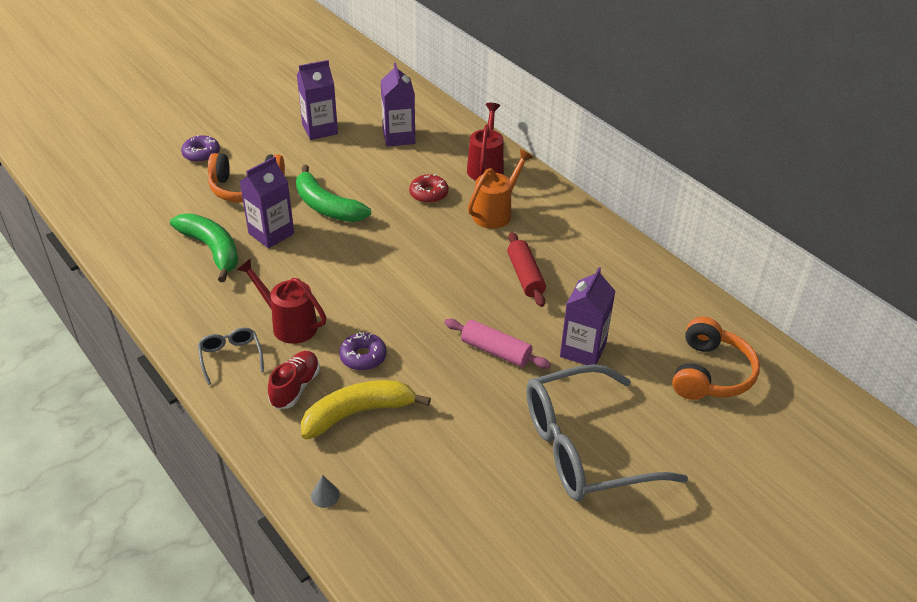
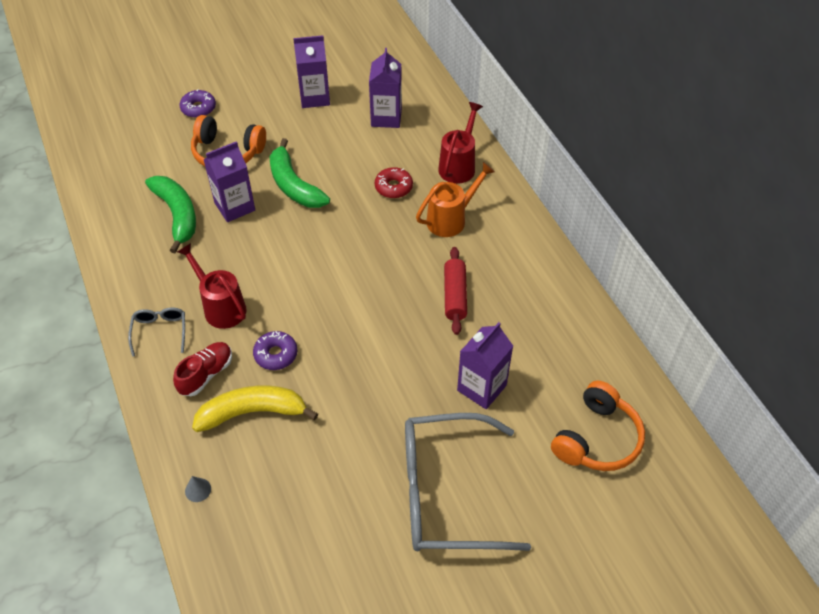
camera: 15 degrees right, 10 degrees up
(496, 351) = (399, 372): pink rolling pin -> none

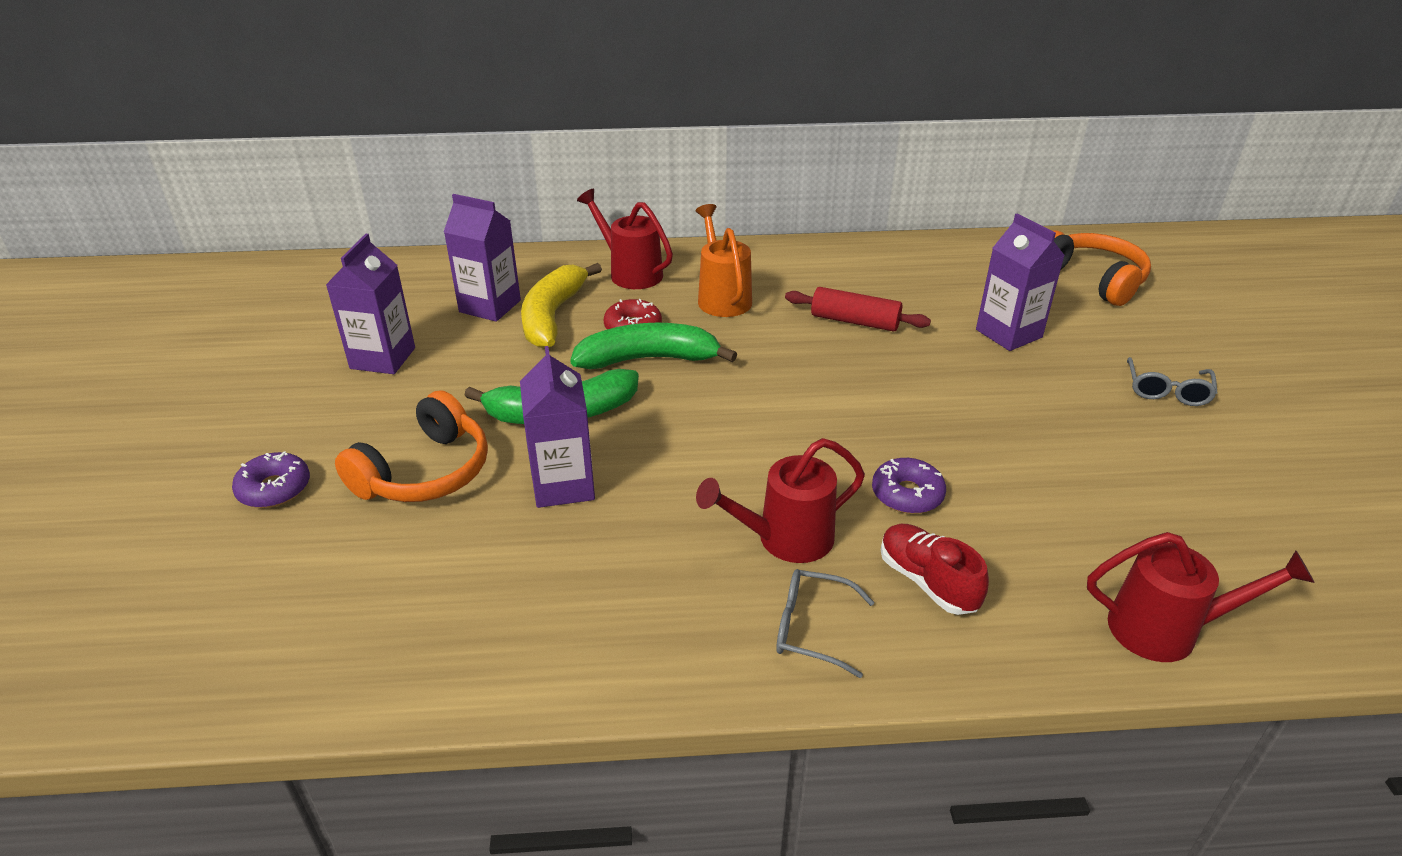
camera: 70 degrees left, 15 degrees down
(177, 215) = (533, 561): green banana -> green banana (648, 359)
(198, 490) = (1167, 630): grey cone -> red watering can
(253, 413) = (1017, 539): yellow banana -> yellow banana (553, 316)
(447, 493) = (1167, 391): grey glasses -> grey glasses, size x0.43

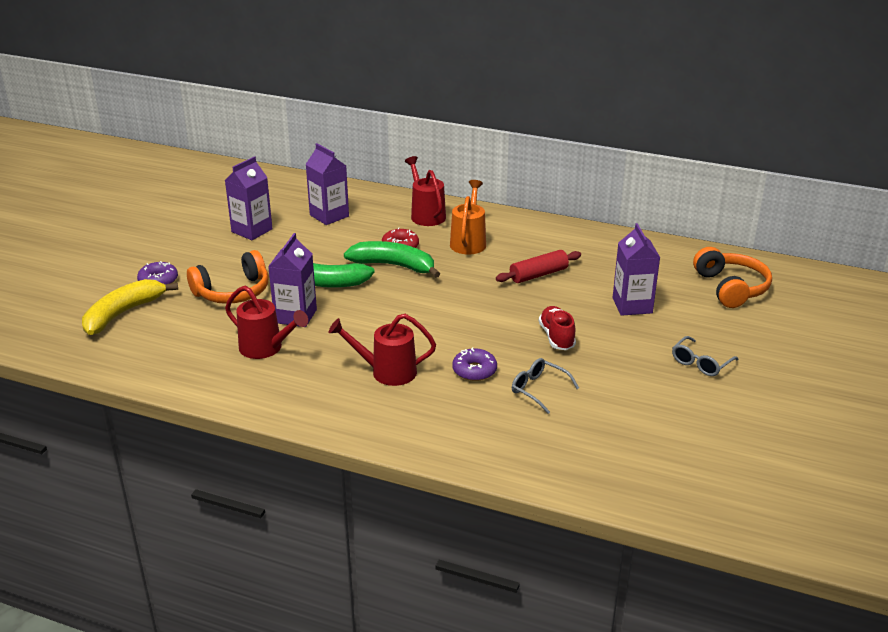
camera: 25 degrees right, 5 degrees down
(553, 316) = (360, 229): yellow banana -> yellow banana (123, 313)
(812, 629) = (363, 413): grey glasses -> grey glasses (539, 390)
(855, 321) = (538, 275): red rolling pin -> red rolling pin turned 75 degrees counterclockwise
(927, 581) = (443, 411): red shoe -> red shoe (556, 337)
(1167, 630) = (551, 470): red watering can -> red watering can (266, 348)

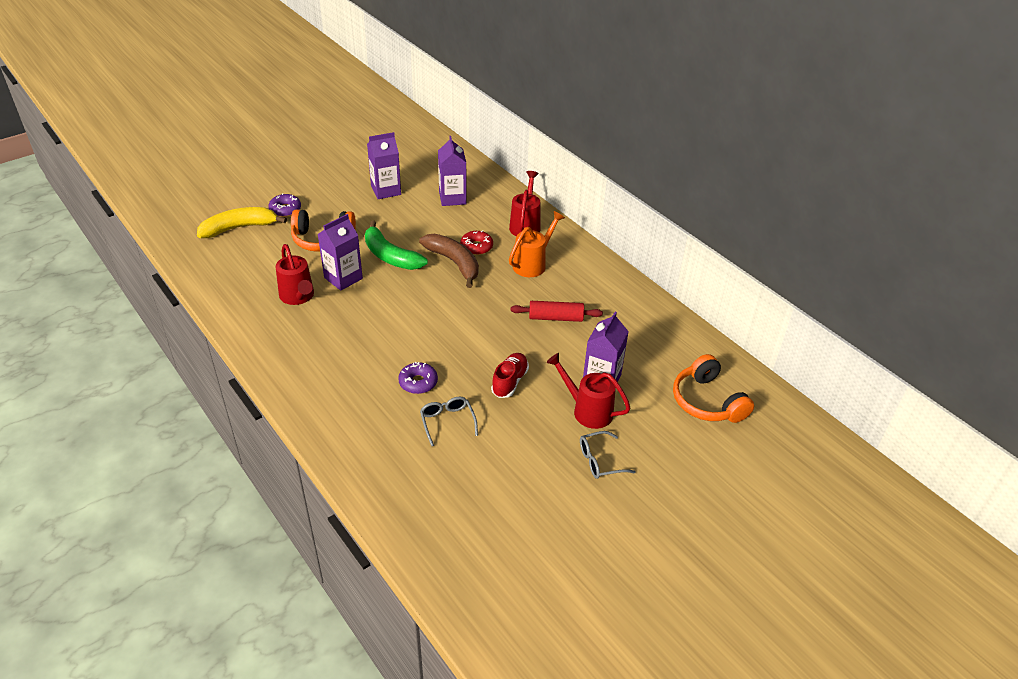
camera: 30 degrees right, 10 degrees up
(386, 372) = (356, 354): red watering can -> red watering can (587, 410)
(394, 266) = (454, 263): green banana -> brown banana
(731, 288) = (707, 401): orange headphones -> orange headphones turned 135 degrees clockwise

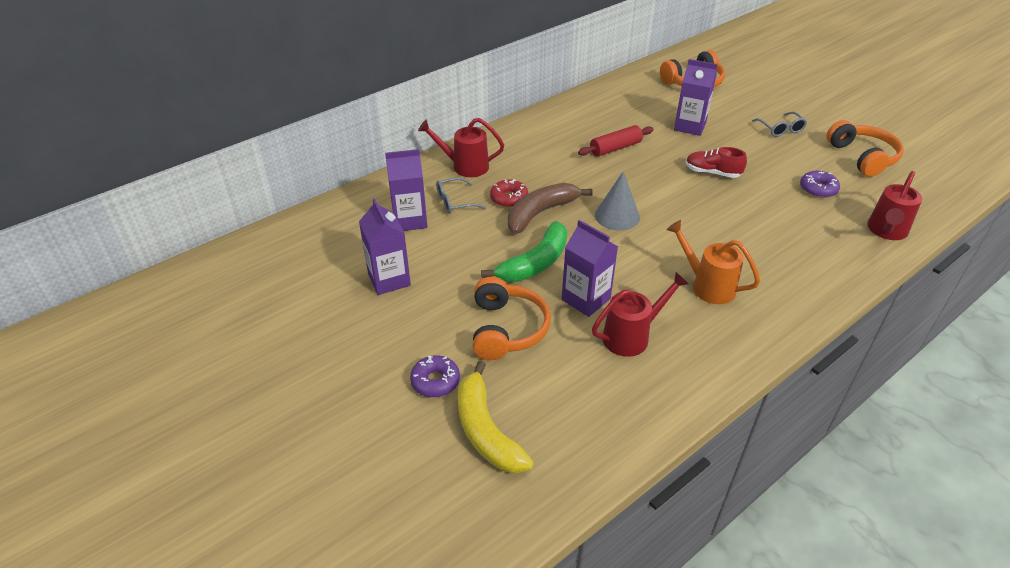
camera: 90 degrees left, 0 degrees up
(418, 382) = (737, 227): purple donut -> purple donut (818, 189)
(445, 306) = (617, 216): none -> grey cone
(447, 422) = (780, 206): grey glasses -> grey glasses (455, 202)
(533, 264) = (533, 161): orange watering can -> orange watering can (707, 285)
(538, 526) = (862, 157): none -> orange headphones
(555, 318) = (615, 148): red rolling pin -> red rolling pin turned 60 degrees clockwise
(587, 410) = (728, 134): red watering can -> red watering can (886, 231)

